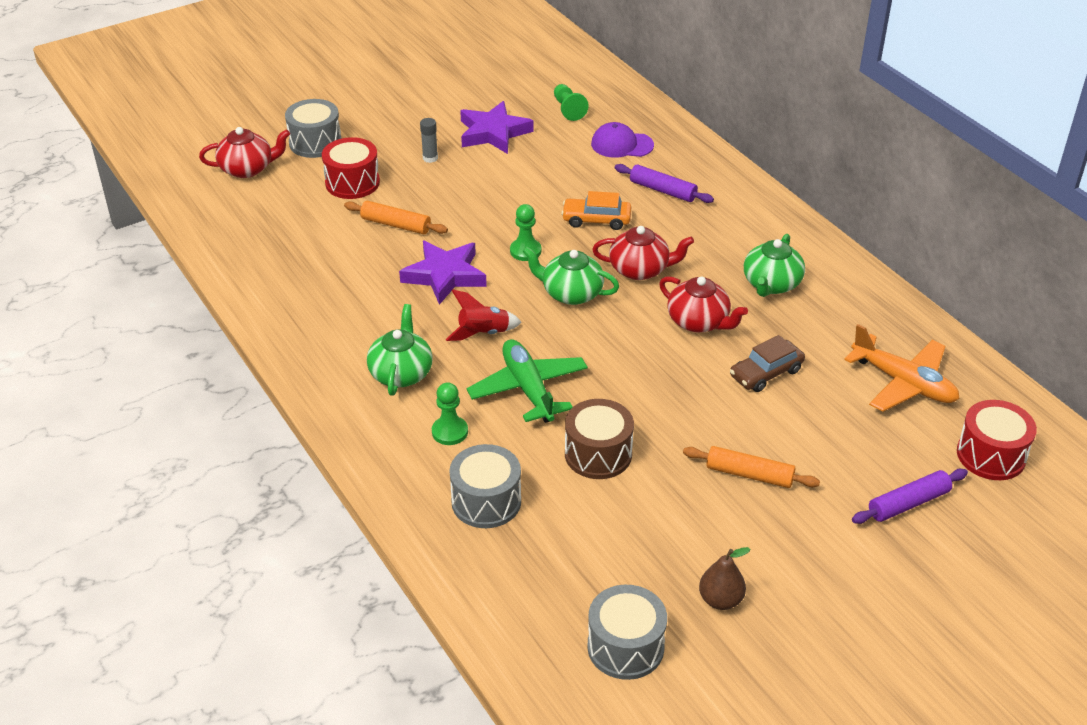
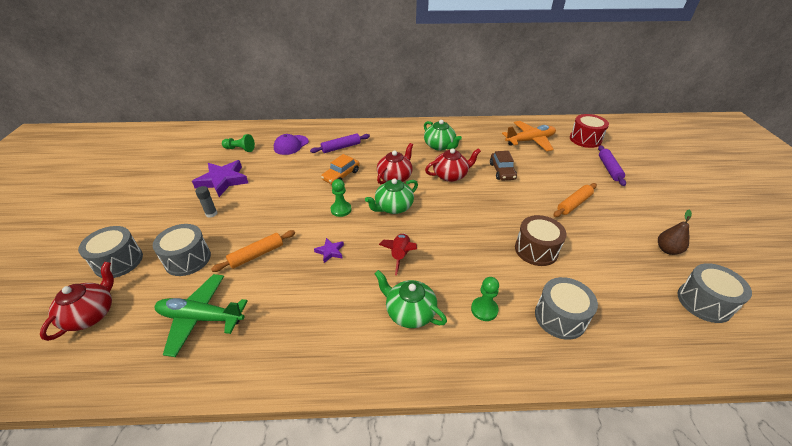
camera: 60 degrees left, 0 degrees up
(352, 183) = (188, 259): red drum -> grey drum
(445, 275) = (330, 251): purple star -> purple star, size x0.49
(528, 389) = (464, 256): green plane -> green plane (201, 318)

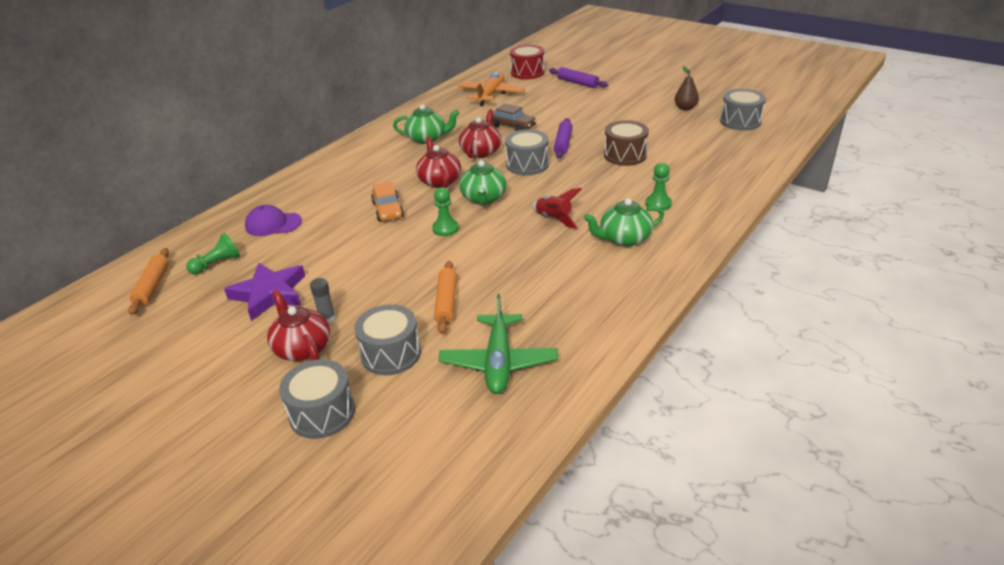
camera: 50 degrees left, 5 degrees down
(91, 314) = (397, 449): red teapot -> red teapot (302, 348)
(201, 318) = (498, 362): green plane -> green plane turned 45 degrees counterclockwise
(291, 145) = (273, 224): purple cap -> purple cap turned 105 degrees clockwise
(330, 251) = (500, 255): purple star -> none
(341, 147) = (335, 193): purple rolling pin -> purple rolling pin (563, 143)
(560, 317) = (698, 177): grey drum -> grey drum (527, 164)
(574, 204) = (596, 116): orange rolling pin -> orange rolling pin (152, 286)

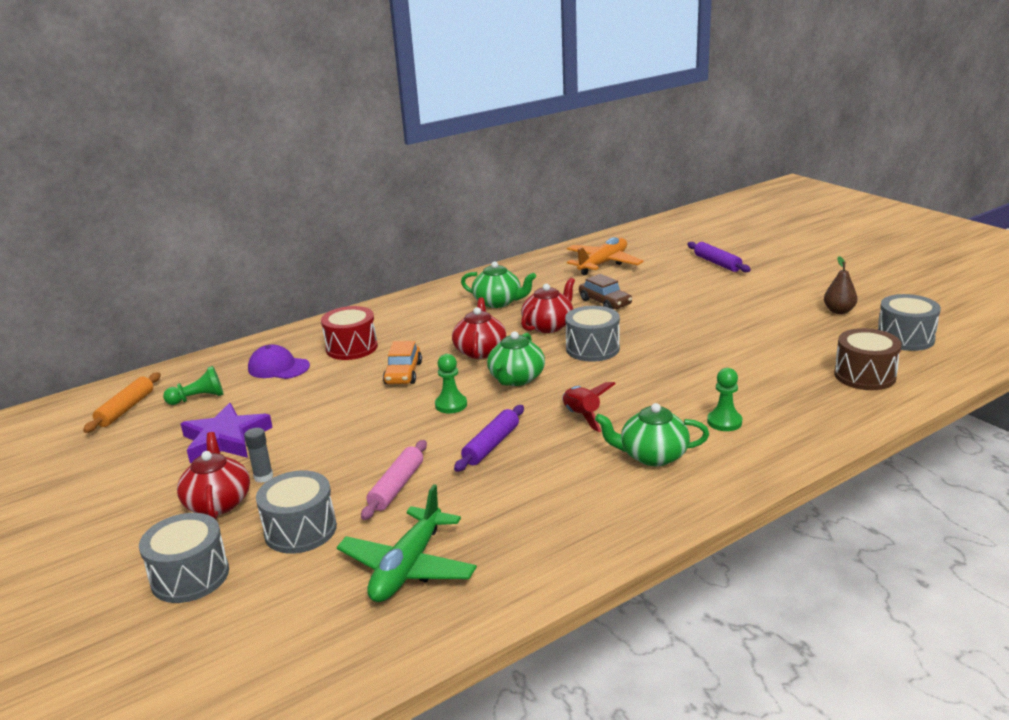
camera: 20 degrees right, 10 degrees down
(446, 302) = (396, 487): orange rolling pin -> pink rolling pin
(527, 72) = (663, 244): red drum -> red drum (351, 348)
(563, 143) = (652, 331): purple rolling pin -> purple rolling pin (491, 445)
(625, 155) = (720, 356): brown drum -> brown drum (864, 375)

